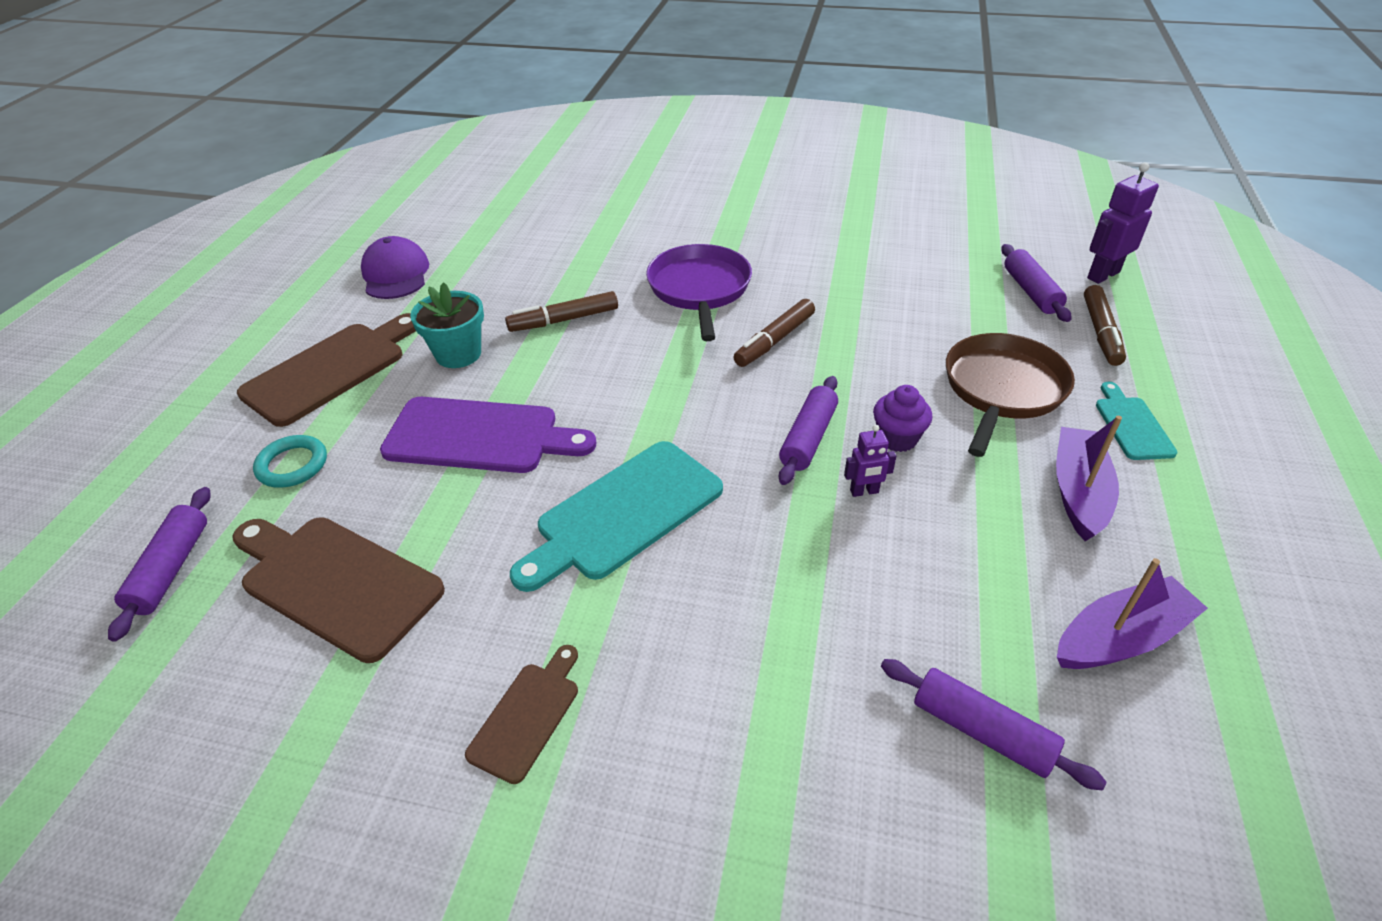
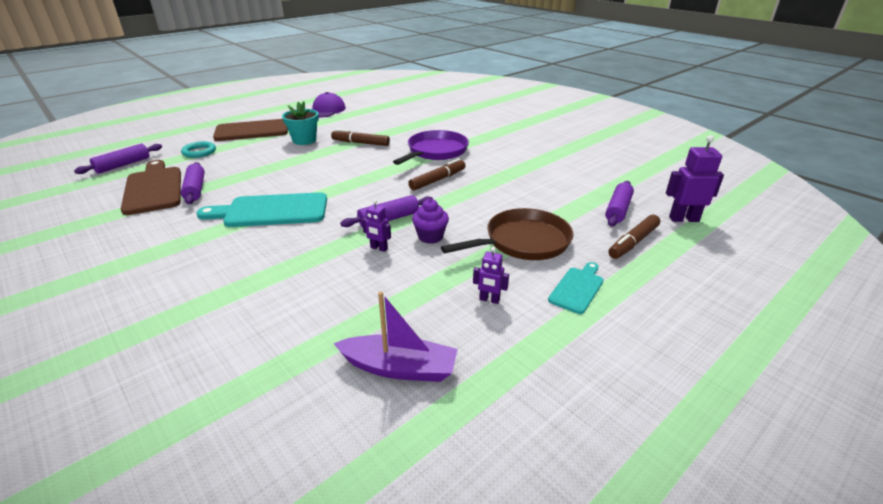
camera: 35 degrees right, 10 degrees down
(480, 436) = (267, 167): purple cutting board -> none
(527, 716) = (134, 253): brown cutting board -> none
(775, 340) = (437, 180): brown marker -> brown marker turned 150 degrees clockwise
(982, 731) = (268, 359): purple rolling pin -> purple rolling pin (195, 189)
(1078, 492) = (489, 300): purple boat -> purple robot

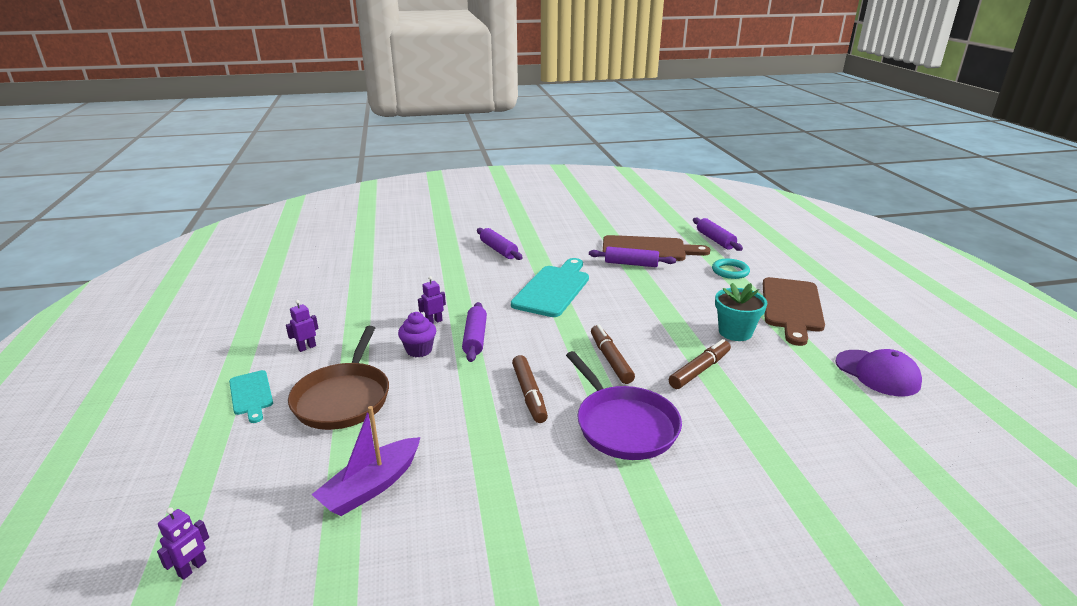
camera: 120 degrees right, 5 degrees down
(399, 368) = (307, 298): purple boat -> purple boat (371, 486)
(618, 210) = (293, 513): purple rolling pin -> purple rolling pin (498, 250)
(633, 242) = (236, 476): brown marker -> brown marker (610, 359)
(683, 219) = (192, 568): purple robot -> purple robot, size x0.58

